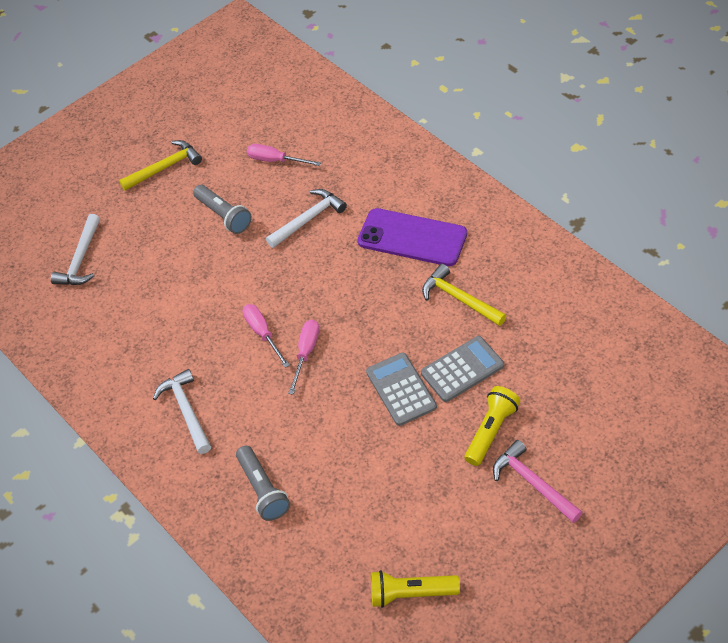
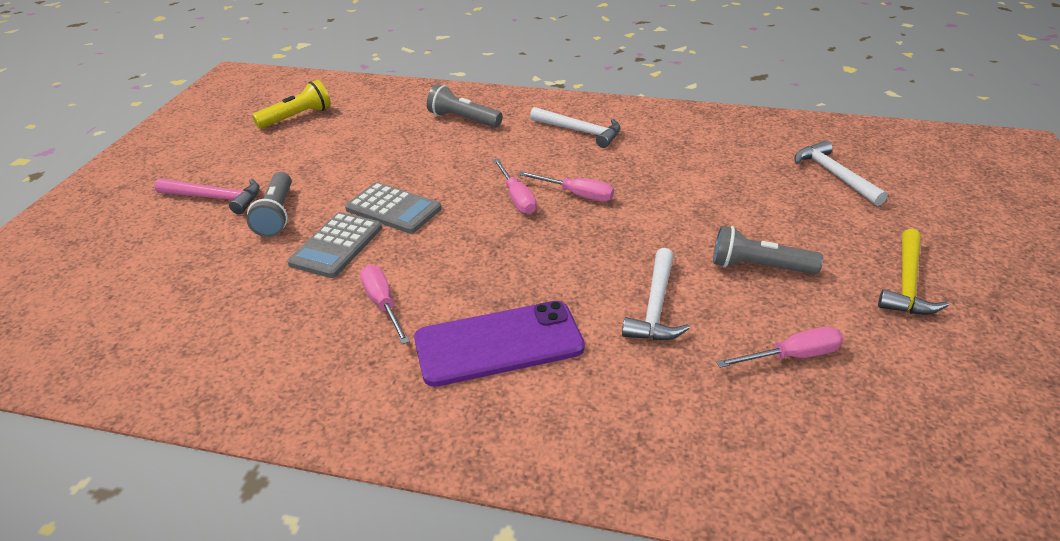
camera: 140 degrees right, 15 degrees down
(459, 298) = (383, 304): yellow hammer -> pink screwdriver
(491, 431) = (276, 214): yellow flashlight -> grey flashlight

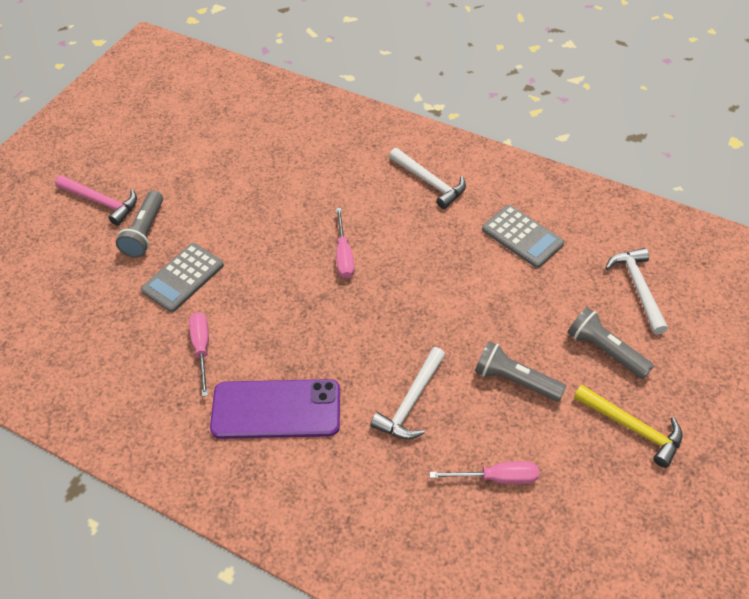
camera: 15 degrees right, 15 degrees up
(296, 117) = (188, 113): yellow flashlight -> none
(393, 209) = (238, 246): grey calculator -> grey calculator (522, 237)
(463, 119) = (331, 145): grey flashlight -> grey flashlight (605, 350)
(576, 195) = (396, 262): pink screwdriver -> none
(907, 283) = (632, 428): yellow hammer -> yellow hammer turned 90 degrees counterclockwise

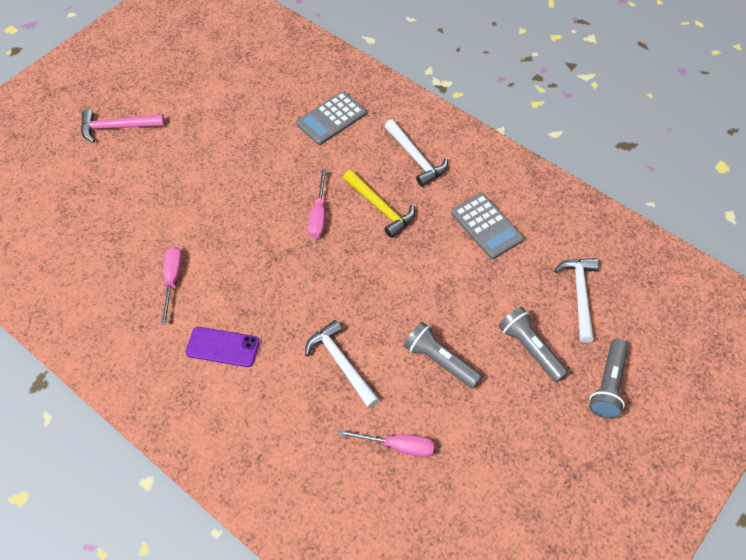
camera: 10 degrees right, 5 degrees up
(101, 202) = (117, 127): pink hammer -> pink hammer turned 135 degrees clockwise
(145, 232) = (148, 162): grey flashlight -> grey flashlight (608, 385)
(183, 278) = (171, 211): grey calculator -> grey calculator (331, 119)
(276, 409) = (223, 347): purple phone -> purple phone, size x0.61
(411, 402) = (341, 363): white hammer -> white hammer turned 105 degrees clockwise
(632, 428) = (533, 425): yellow hammer -> yellow hammer (380, 208)

